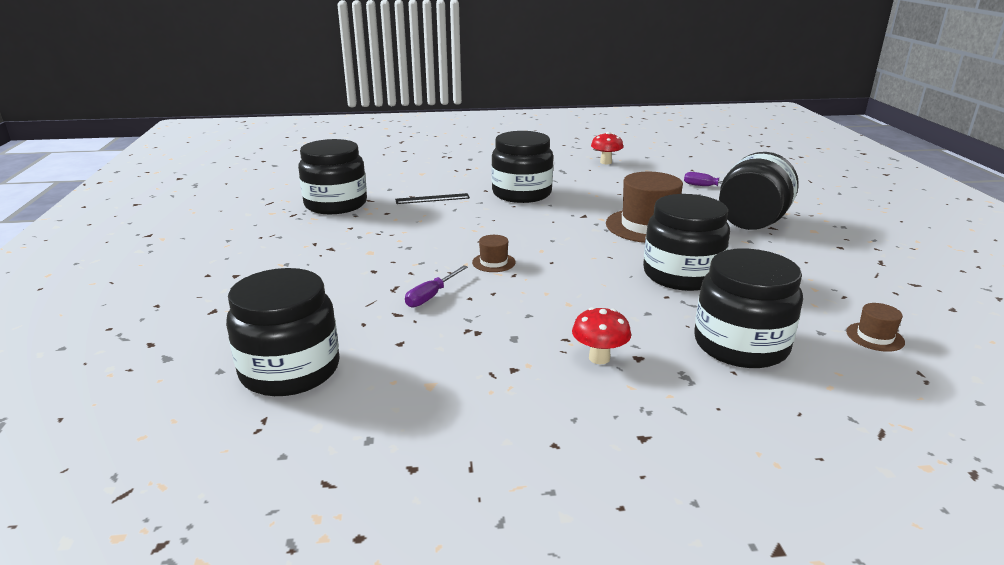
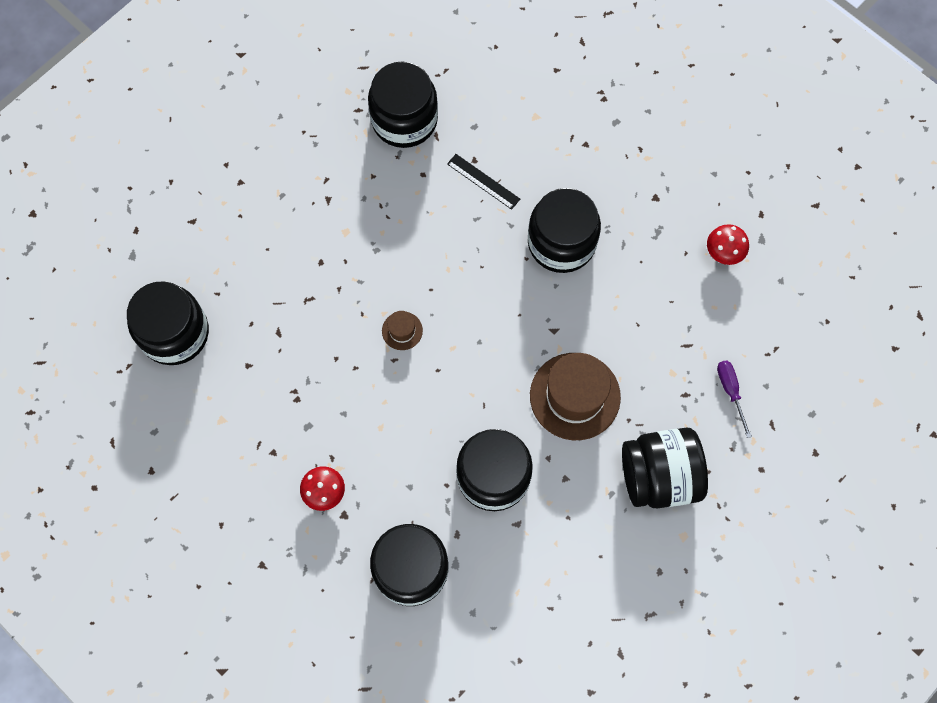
camera: 50 degrees right, 45 degrees up
(431, 296) = (318, 332): purple screwdriver -> none
(875, 337) = (494, 650): brown hat -> none

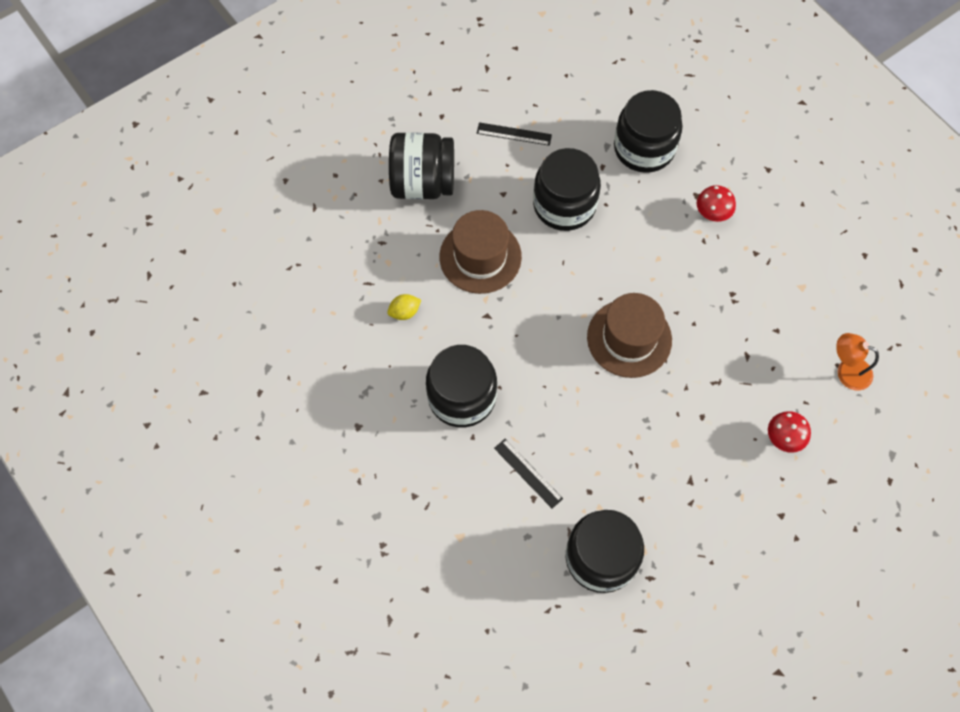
camera: 170 degrees left, 5 degrees down
(174, 333) = (847, 371): black jar -> orange lamp
(402, 330) = (629, 338): brown hat -> brown hat, size x2.18
(568, 561) = (514, 134): none -> black ruler
(640, 320) = (404, 312): none -> yellow lemon
(723, 253) = (308, 361): red mushroom -> red mushroom (783, 439)
(730, 391) = (341, 239): purple screwdriver -> none

